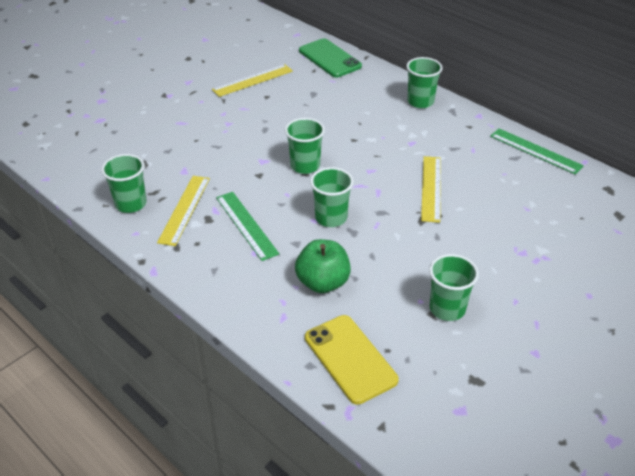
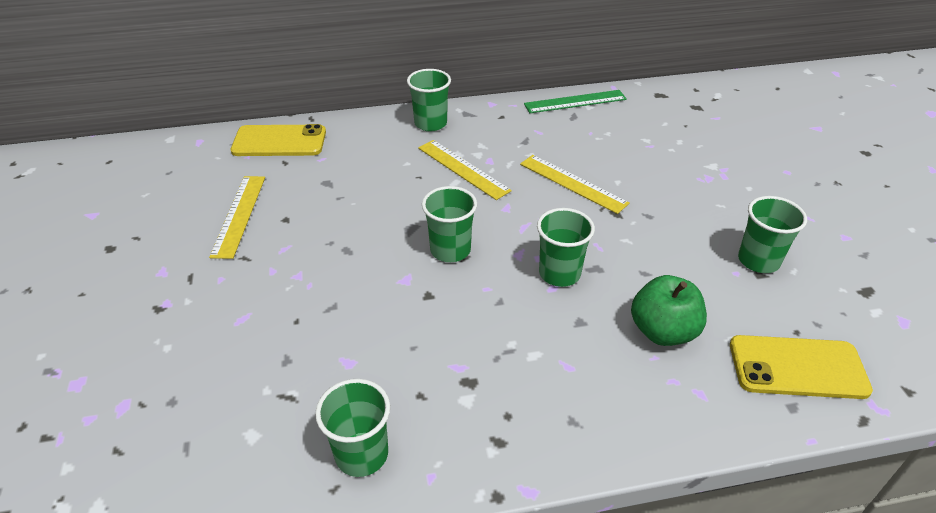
camera: 55 degrees left, 0 degrees up
(184, 209) = (429, 398): yellow ruler -> yellow ruler (463, 169)
(246, 225) = (512, 350): green ruler -> none
(330, 58) = (279, 141): green phone -> yellow phone

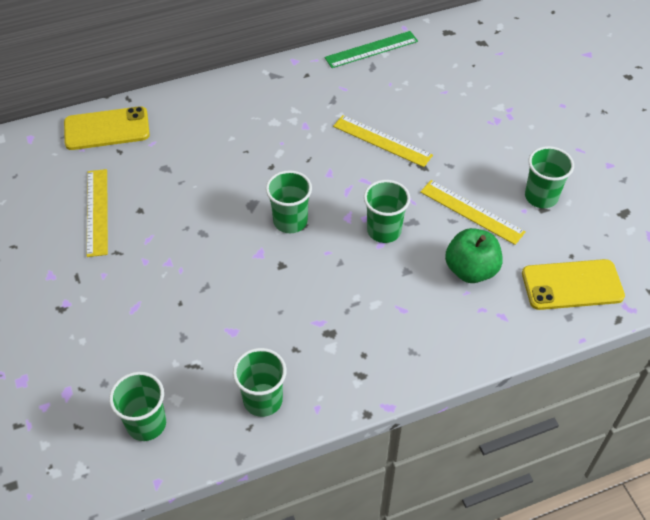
camera: 10 degrees left, 10 degrees up
(430, 123) = (242, 91): green cup -> green cup (146, 424)
(463, 169) = (283, 138): yellow ruler -> yellow ruler (471, 212)

